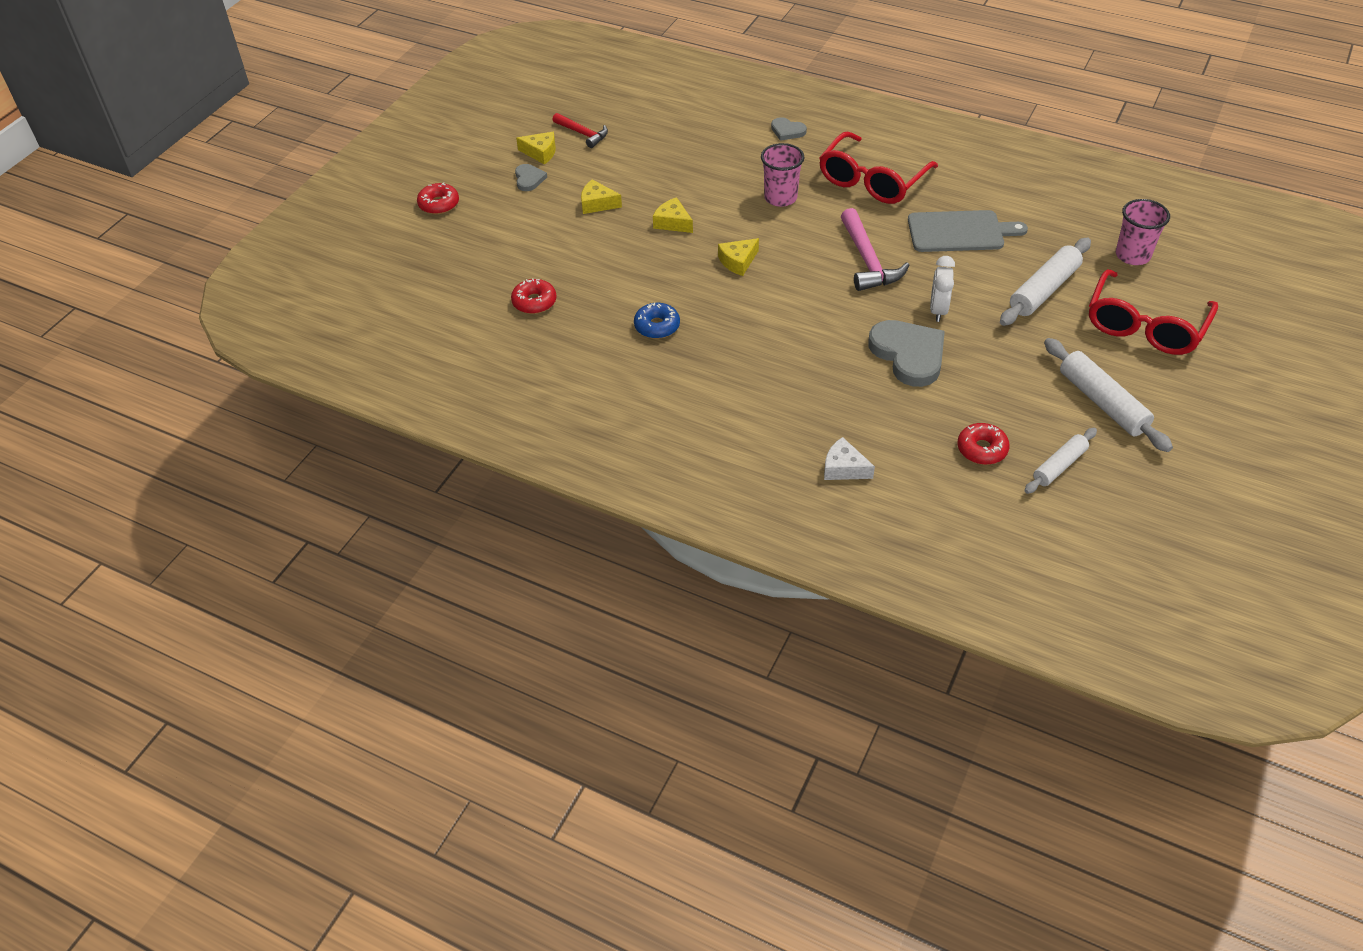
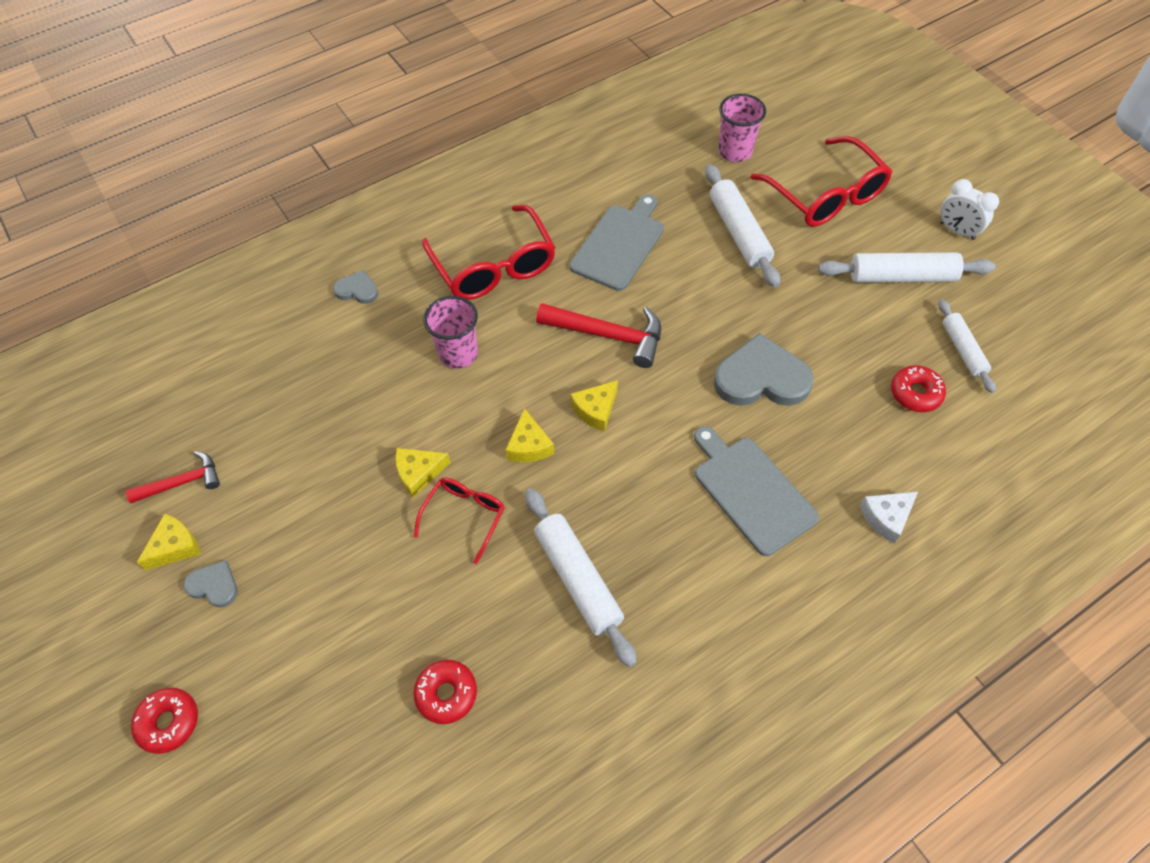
camera: 60 degrees left, 10 degrees up
(597, 204) = (324, 532): yellow cheese -> yellow cheese (595, 410)
(657, 326) = (578, 579): blue donut -> white rolling pin
(659, 256) = (464, 516): none -> red glasses
(787, 131) = (357, 290): grey heart -> grey heart turned 135 degrees counterclockwise
(800, 385) = (751, 491): none -> grey cutting board
(867, 260) = (608, 335): pink hammer -> red hammer
(938, 310) = (715, 321): white clock -> white clock (957, 231)

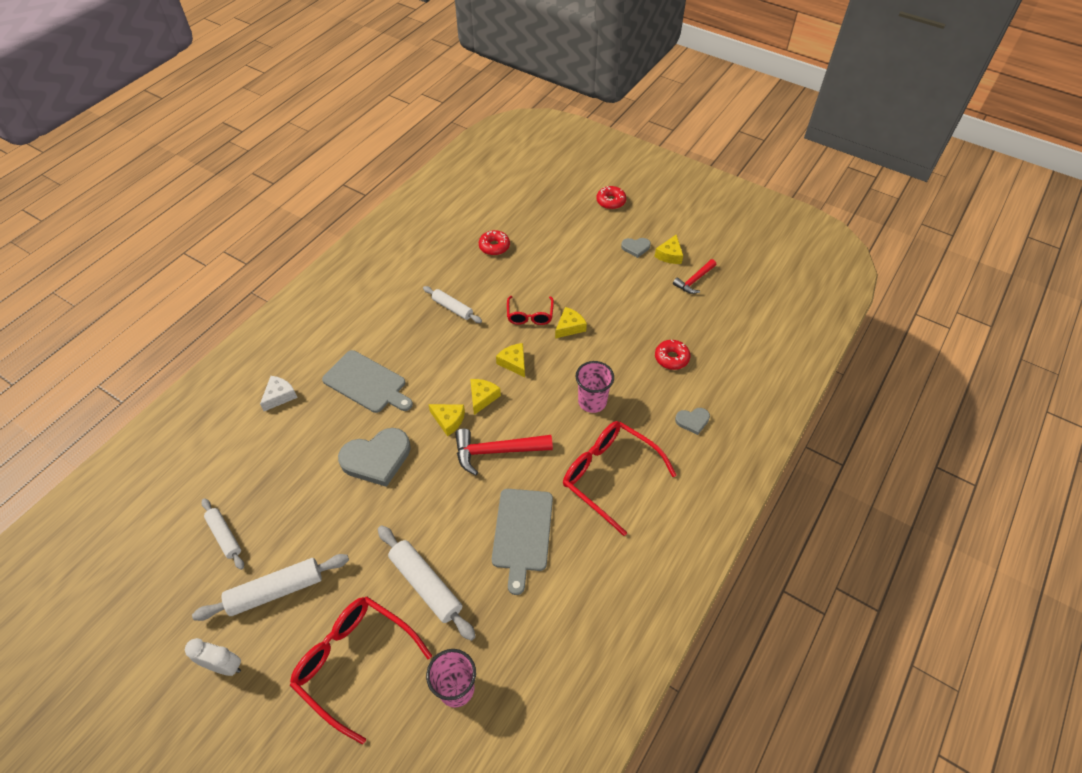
camera: 155 degrees right, 5 degrees down
(578, 579) = (452, 308): white rolling pin -> white rolling pin, size x0.63
(653, 394) = (448, 420): none -> yellow cheese
(915, 393) = (262, 486): red donut -> red donut (671, 358)

